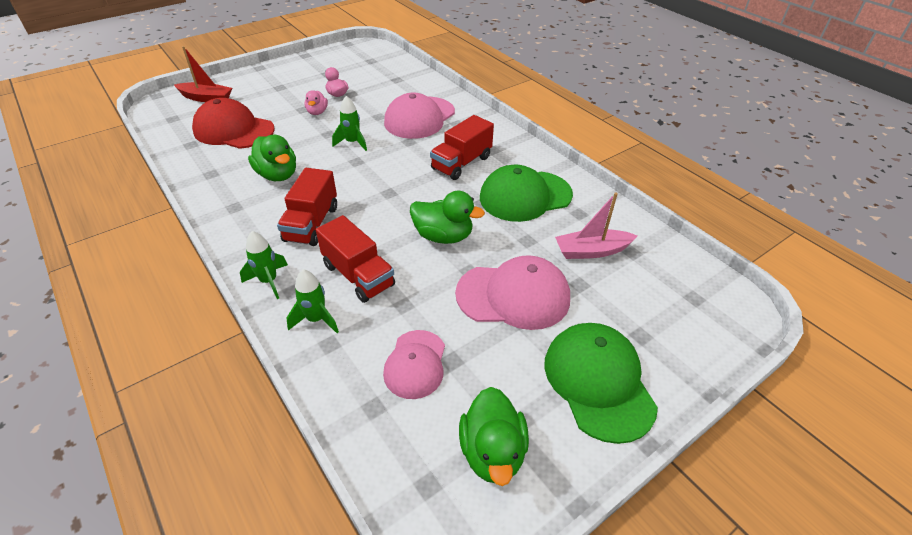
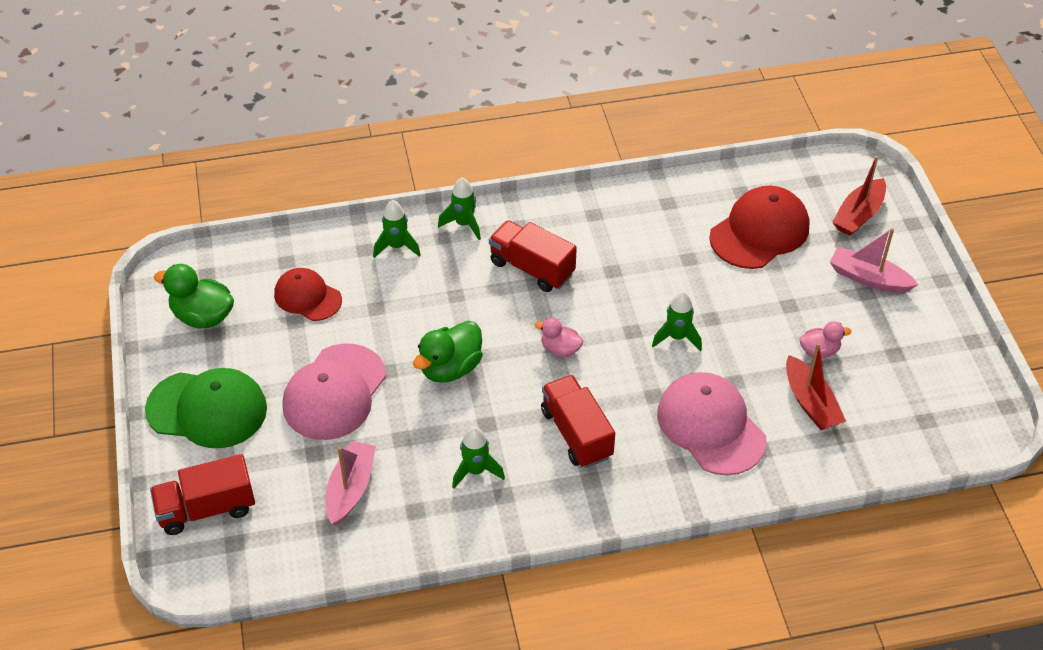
camera: 115 degrees right, 5 degrees up
(266, 88) = (868, 278): none -> pink boat
(277, 175) = (637, 256): green duck -> none
(317, 112) = (773, 319): pink duck -> pink duck (560, 349)
(358, 275) = (433, 286): red truck -> red truck (206, 509)
(380, 91) = (810, 403): none -> red boat
(415, 364) = (307, 297): pink cap -> red cap
(525, 196) = (475, 471): green cap -> green rocket

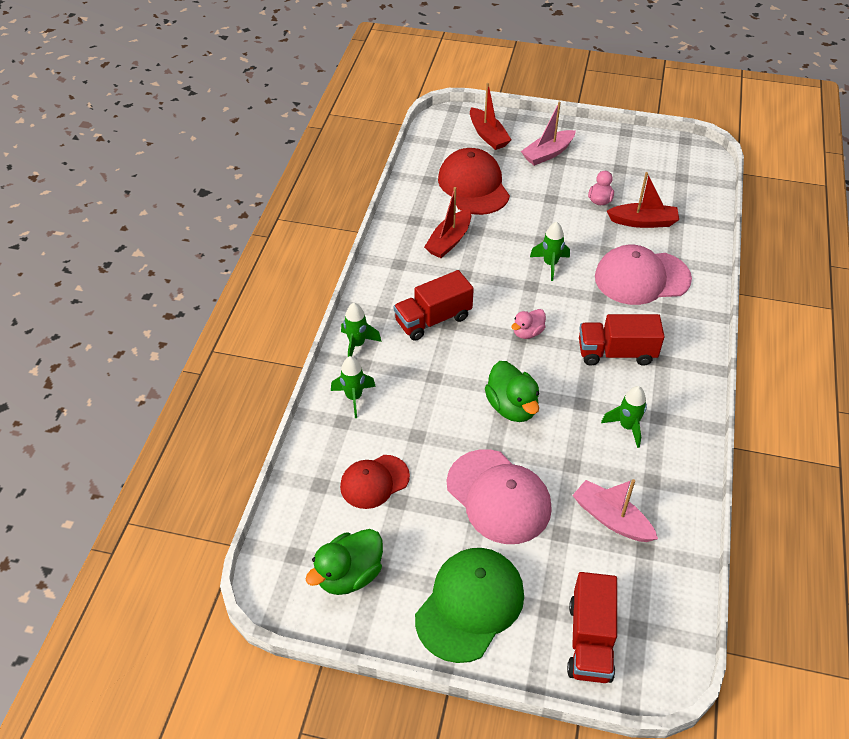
camera: 65 degrees left, 0 degrees up
(655, 241) = (449, 241): none -> red boat

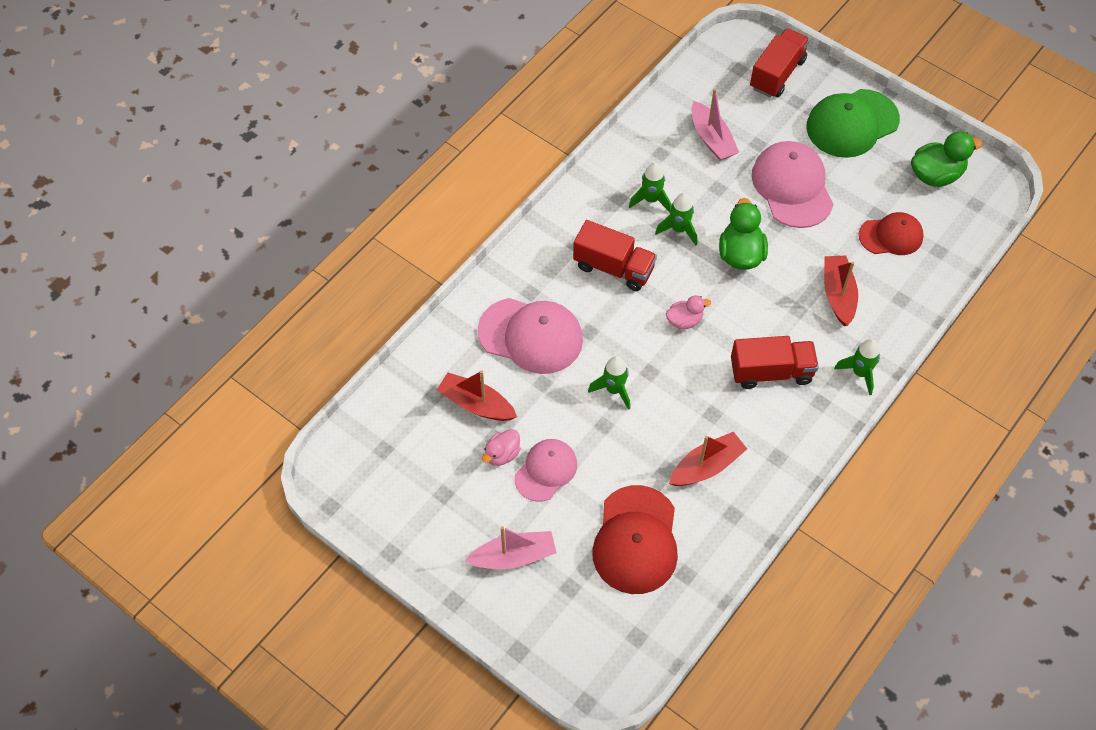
camera: 155 degrees left, 10 degrees up
(354, 397) = (882, 318): green rocket -> green rocket (679, 230)
(488, 135) = (570, 624): red boat -> red boat (838, 294)
(562, 201) = (546, 470): none -> pink cap

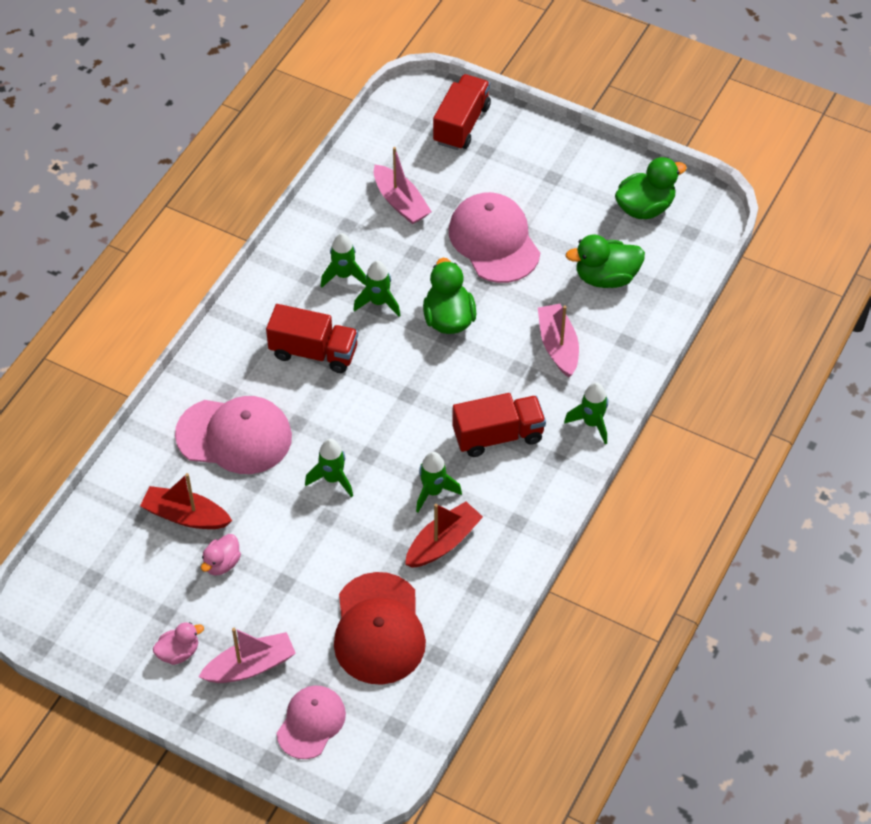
camera: 10 degrees left, 5 degrees down
(546, 470) = (272, 573): pink cap -> pink cap (311, 723)
(684, 320) = (398, 396): pink duck -> pink duck (178, 652)
(704, 416) = (433, 492): none -> green rocket
(838, 294) = (558, 346): red boat -> pink boat
(852, 123) = (549, 166): green cap -> none
(891, 236) = (606, 277): red cap -> green duck

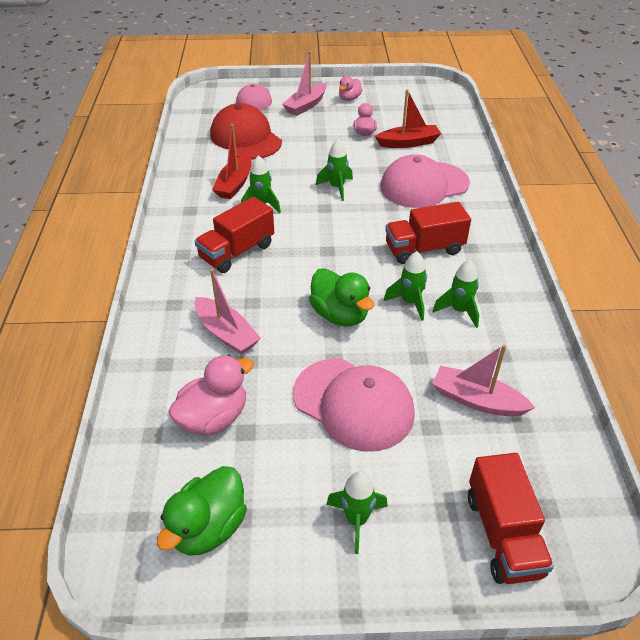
camera: 150 degrees right, 10 degrees down
(592, 423) = (163, 287): green rocket -> green rocket (356, 520)
(606, 277) = (213, 418): green duck -> pink duck

